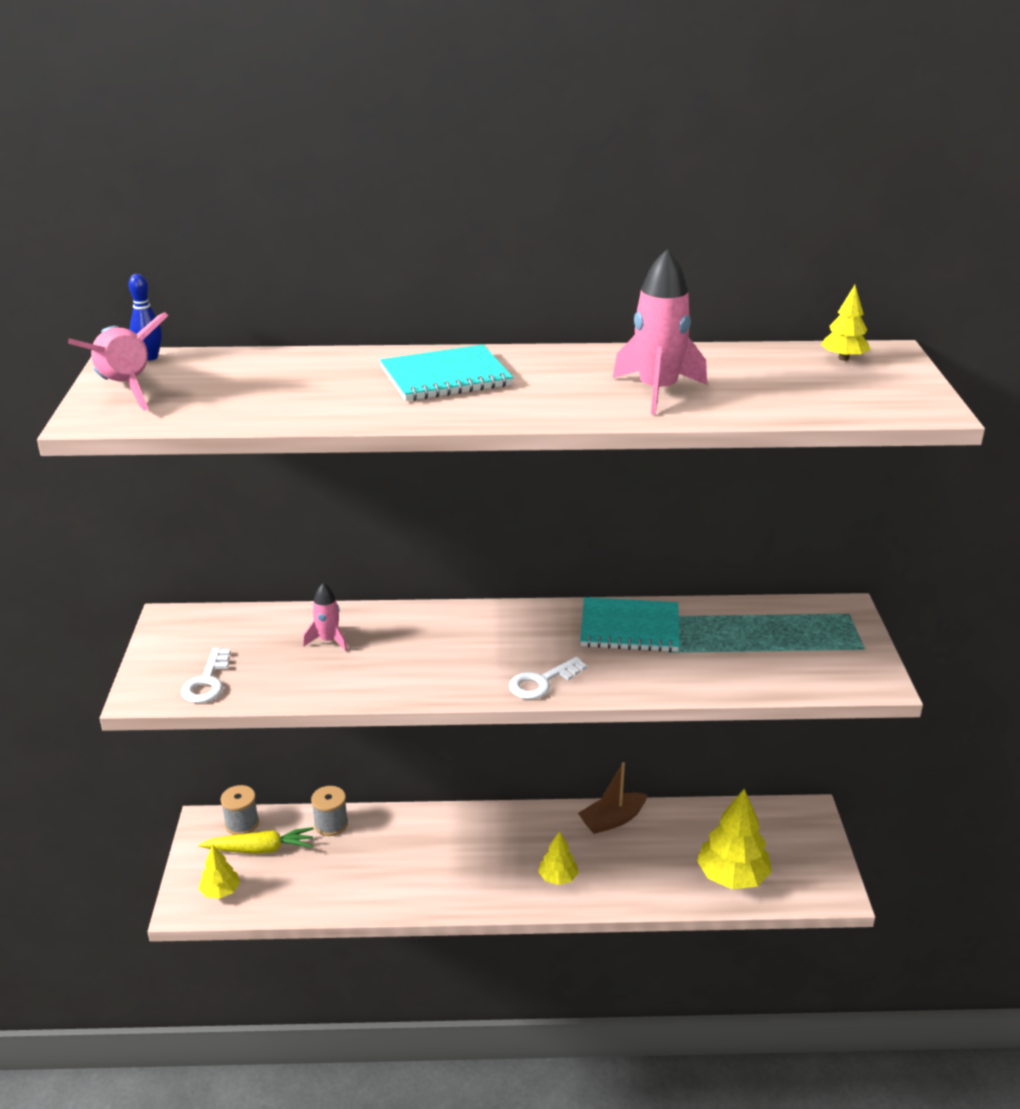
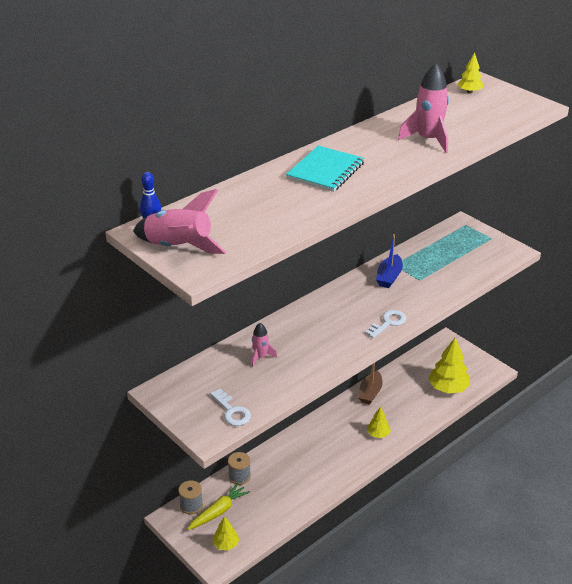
camera: 40 degrees left, 5 degrees up
(542, 682) = (388, 323): white key -> white key turned 150 degrees counterclockwise
(629, 628) = (389, 277): turquoise notebook -> blue boat

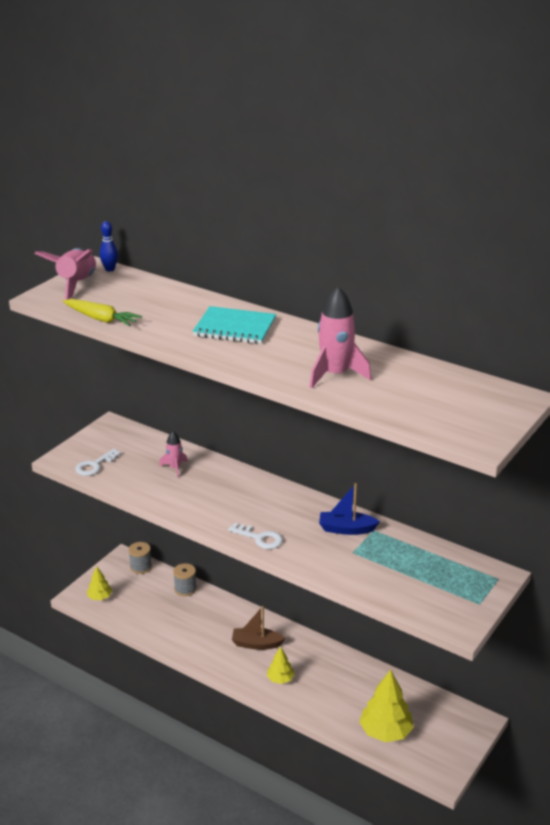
camera: 75 degrees right, 5 degrees down
(218, 511) = (138, 585): yellow carrot -> yellow carrot (101, 319)
(370, 393) = (345, 663): brown boat -> brown boat (256, 644)
(469, 92) = (484, 391): yellow tree -> none

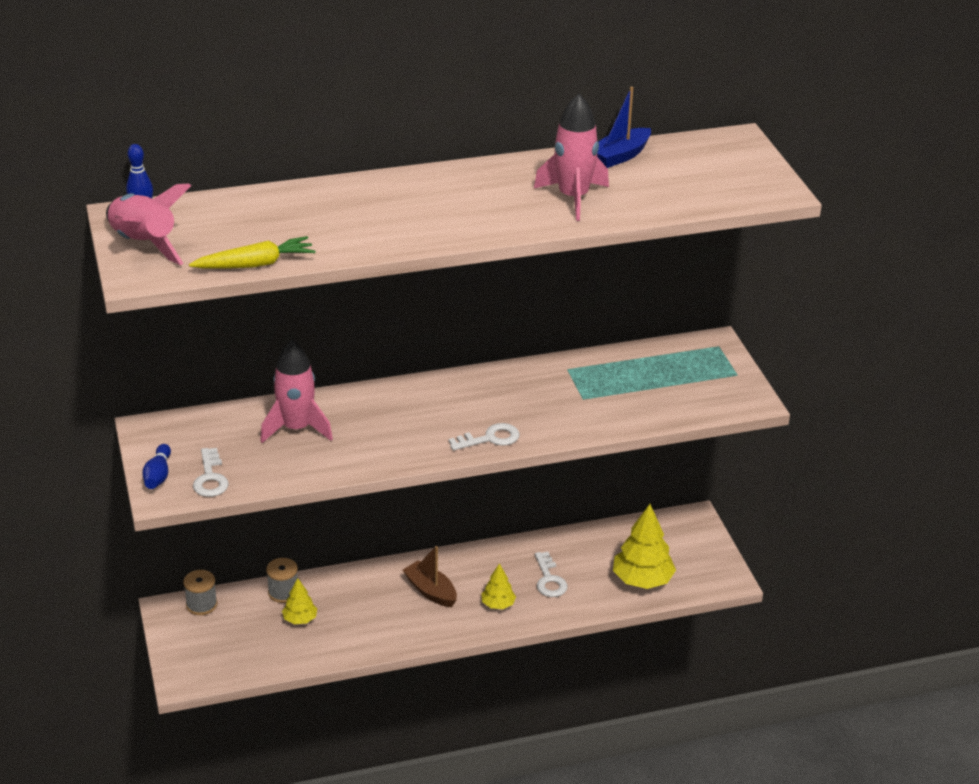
camera: 50 degrees left, 5 degrees up
(76, 449) = (158, 475): none -> blue bowling pin
(100, 597) = (208, 663): yellow tree -> yellow tree (300, 619)
(174, 468) = (296, 428): pink rocket -> pink rocket, size x1.80
(235, 328) = (401, 202): turquoise notebook -> none
(256, 644) = (430, 591): brown boat -> brown boat turned 90 degrees clockwise
(330, 688) = (549, 579): none -> white key
(346, 529) = (545, 383): blue boat -> blue boat (620, 156)

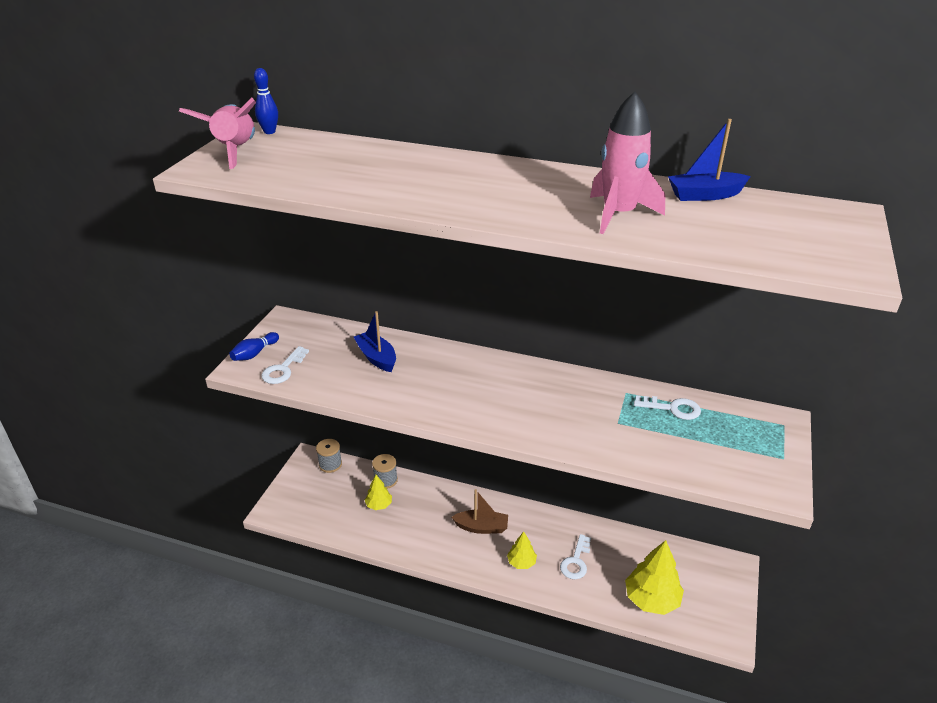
camera: 35 degrees right, 0 degrees up
(255, 264) = (286, 186): yellow carrot -> none
(296, 428) = (376, 357): pink rocket -> blue boat
(430, 591) = (481, 527): brown boat -> brown boat turned 105 degrees clockwise
(490, 438) = (509, 424): white key -> white key (672, 408)

